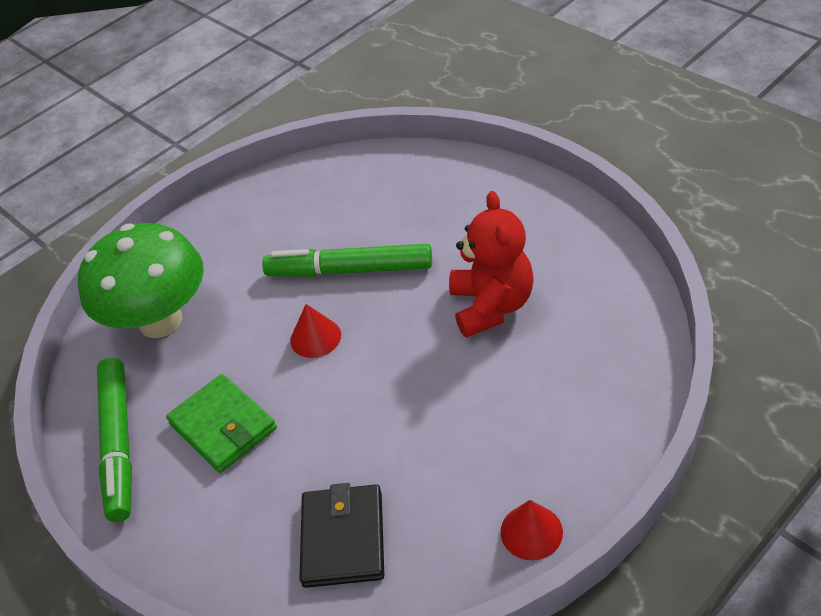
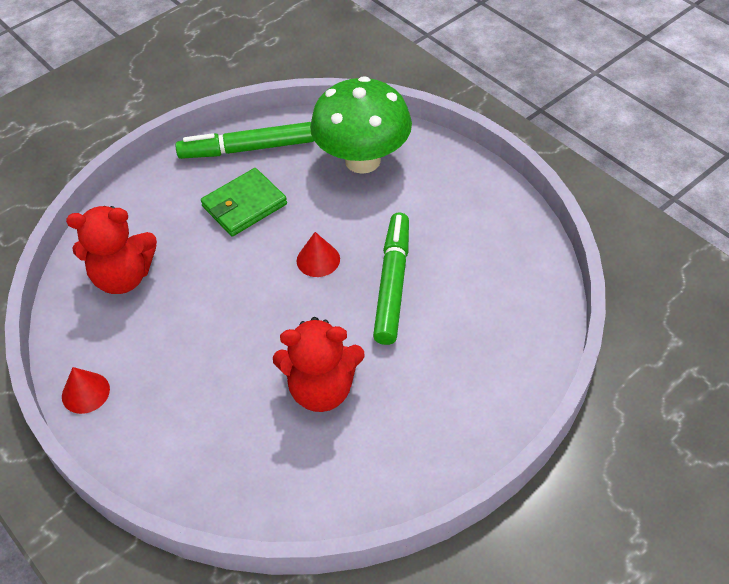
camera: 90 degrees right, 5 degrees up
(343, 538) = (123, 277): black wallet -> red teddy bear

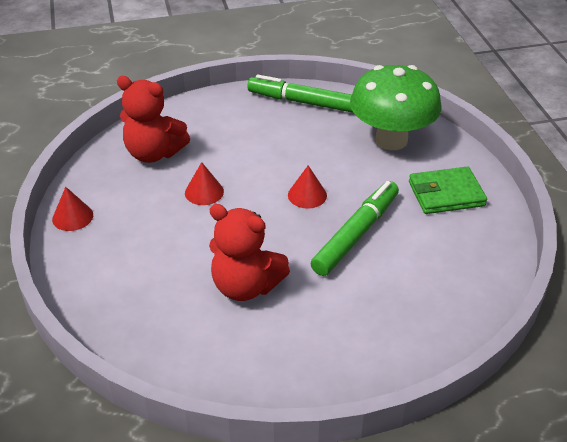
camera: 25 degrees right, 10 degrees down
(209, 301) = (204, 192): none -> red cone
(244, 205) = (276, 138): green wallet -> green wallet (446, 194)

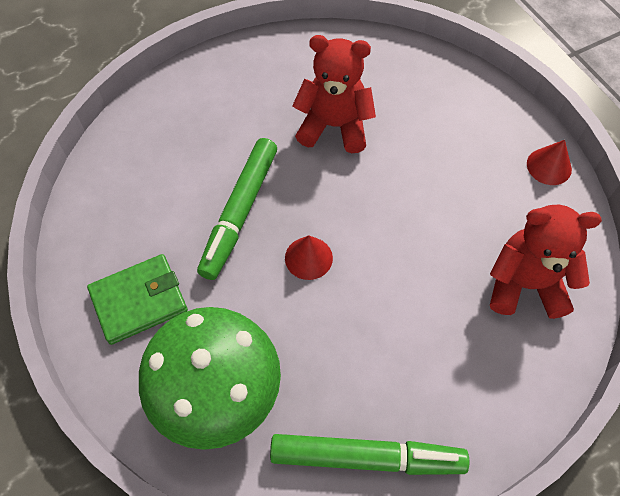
camera: 165 degrees right, 20 degrees up
(204, 192) = (430, 234): red cone -> none

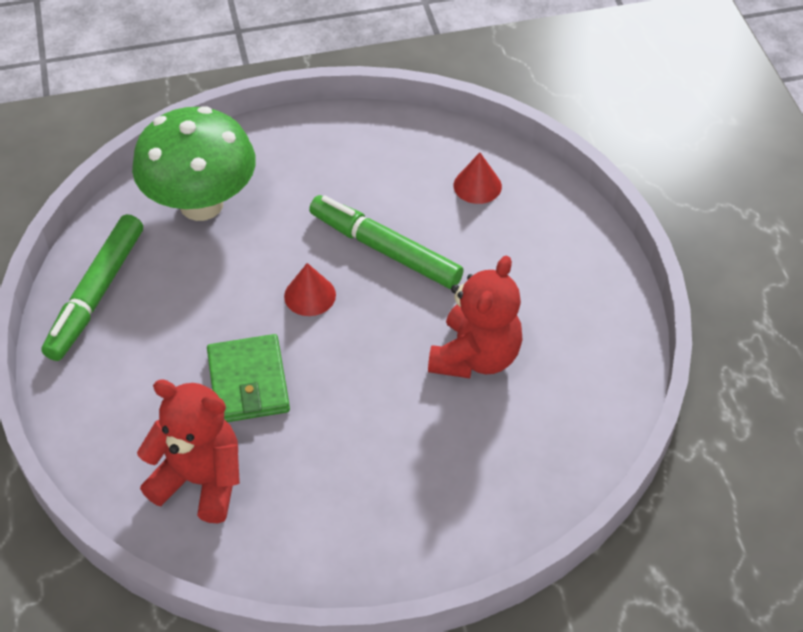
camera: 105 degrees right, 10 degrees down
(139, 301) = (315, 163): green wallet -> green wallet (248, 382)
(525, 284) = (200, 480): red teddy bear -> red teddy bear turned 90 degrees counterclockwise
(549, 166) = (344, 570): red cone -> red cone (477, 185)

